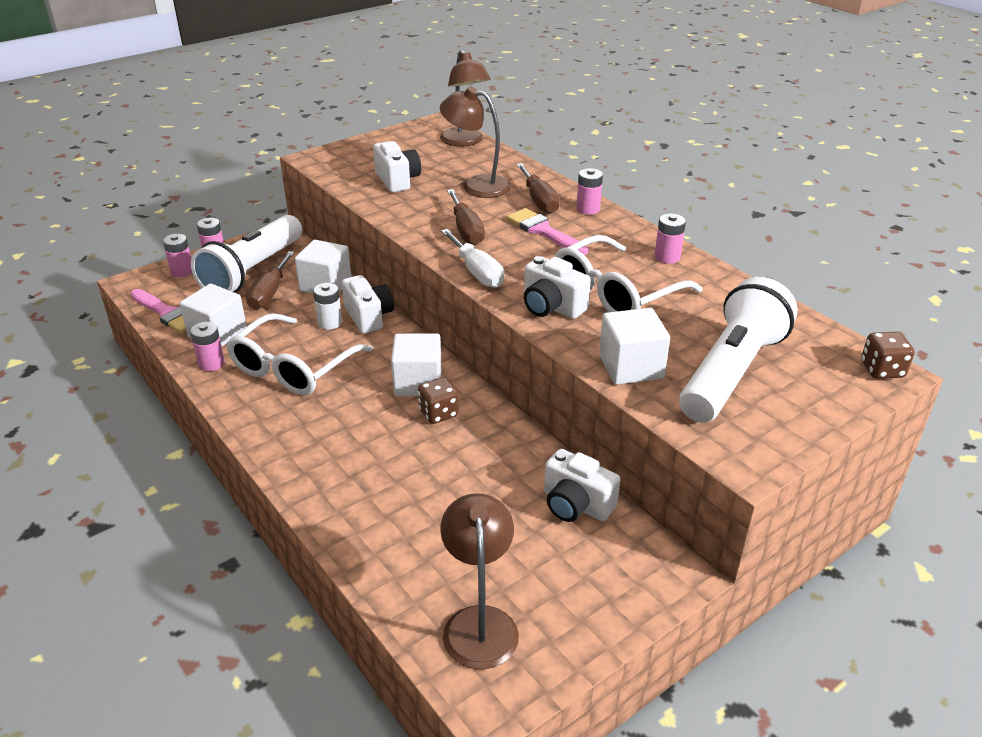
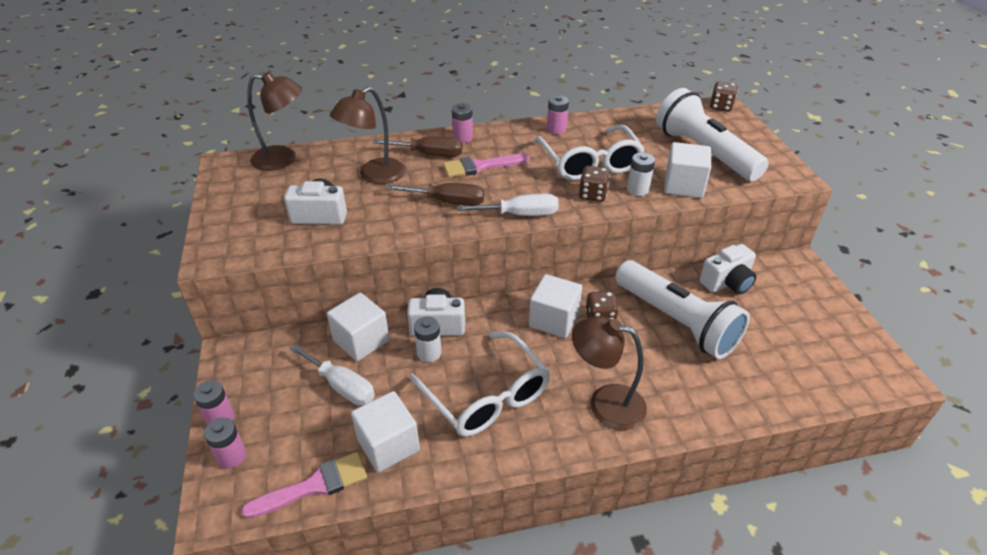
camera: 65 degrees left, 5 degrees up
(211, 363) = (441, 460): pink battery -> none
(253, 271) = (286, 391): white flashlight -> white flashlight (676, 321)
(269, 293) = (342, 386): brown screwdriver -> white screwdriver
(479, 622) = (829, 362): brown lamp -> brown lamp (605, 403)
(551, 307) = (592, 195): white camera -> brown dice
(590, 335) = (637, 190): none -> white battery

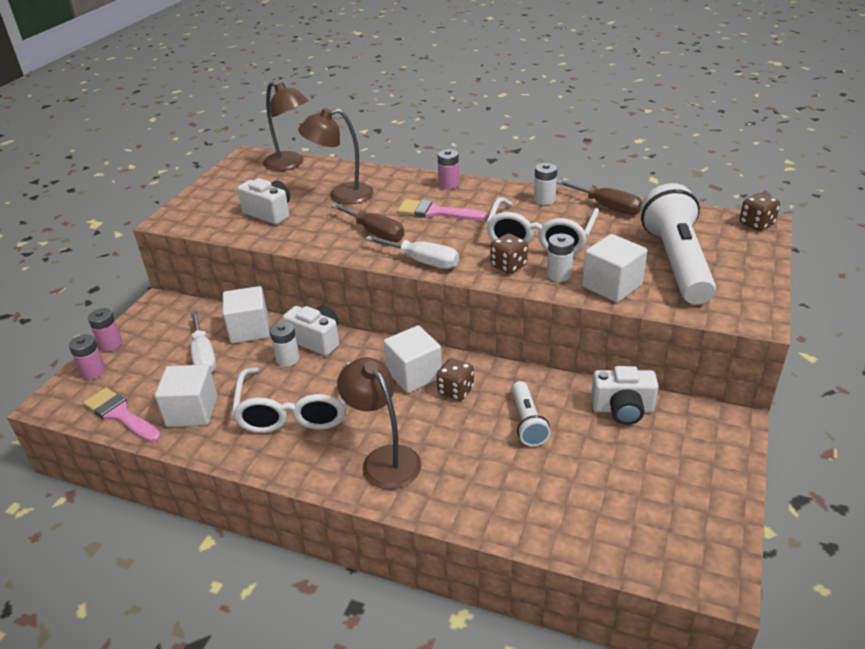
camera: 35 degrees right, 5 degrees down
(314, 485) = (120, 415): pink brush -> pink brush turned 150 degrees counterclockwise
(429, 154) = (405, 190): brown screwdriver -> brown screwdriver (607, 207)
(556, 129) = (544, 200): pink battery -> white battery
(676, 321) = (527, 422): white flashlight -> white flashlight, size x0.51

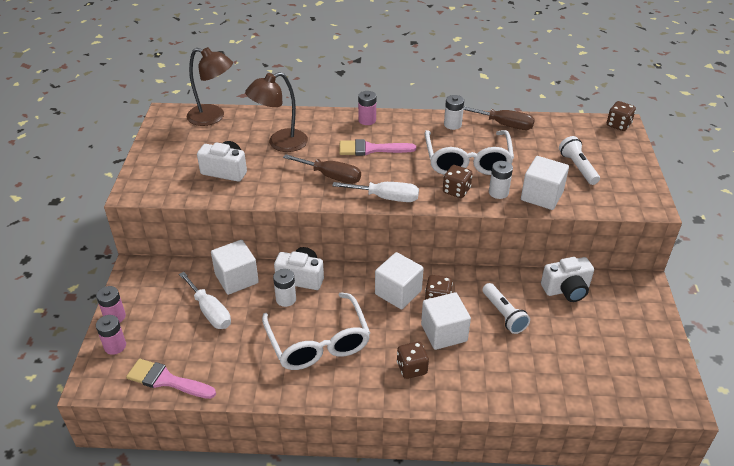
camera: 20 degrees left, 5 degrees up
(192, 411) = (229, 363): white cube -> white cube (444, 333)
(384, 459) = (412, 368): brown lamp -> brown dice
(676, 262) = (578, 167): white flashlight -> white flashlight, size x0.51

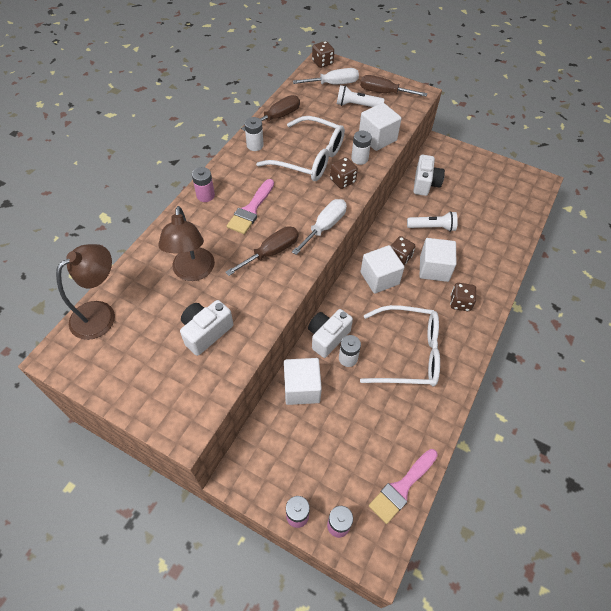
camera: 65 degrees left, 15 degrees up
(210, 311) = (333, 424): white screwdriver -> white screwdriver (333, 84)
(620, 180) = (383, 93): none -> brown screwdriver

